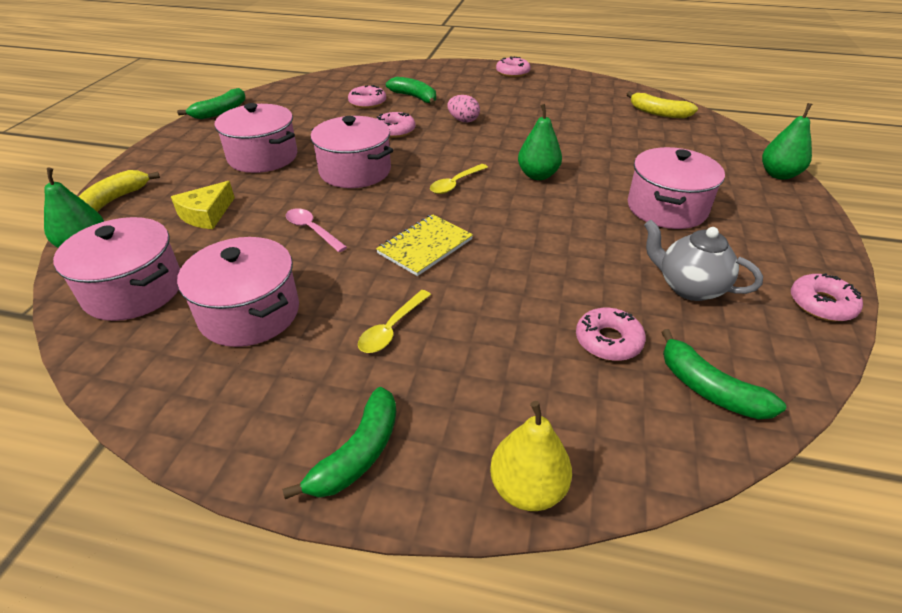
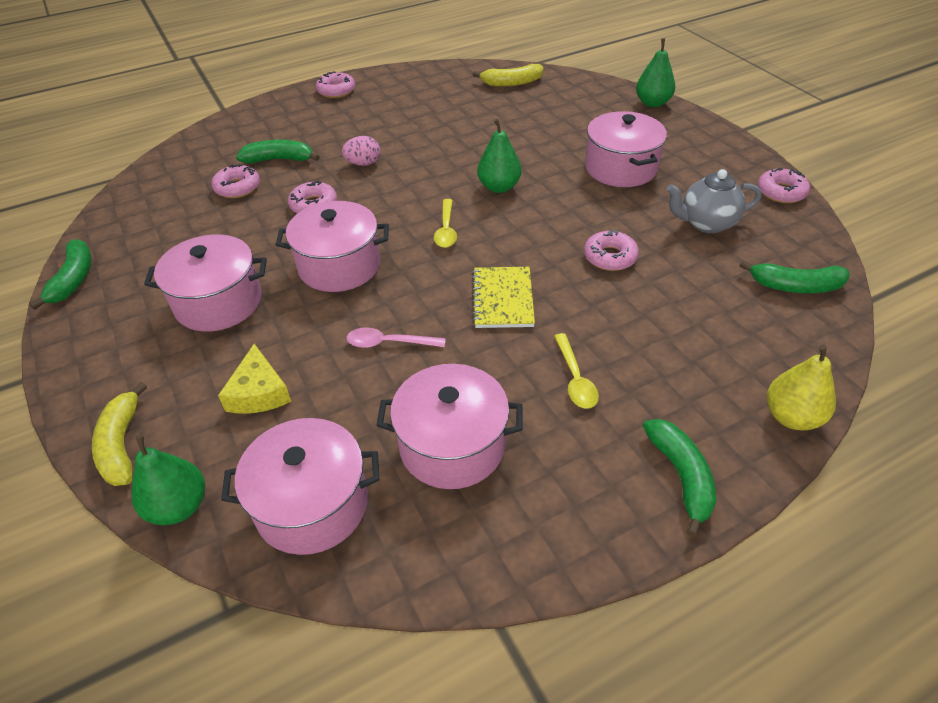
camera: 40 degrees left, 5 degrees up
(608, 341) = (711, 292): pink donut -> pink donut (610, 257)

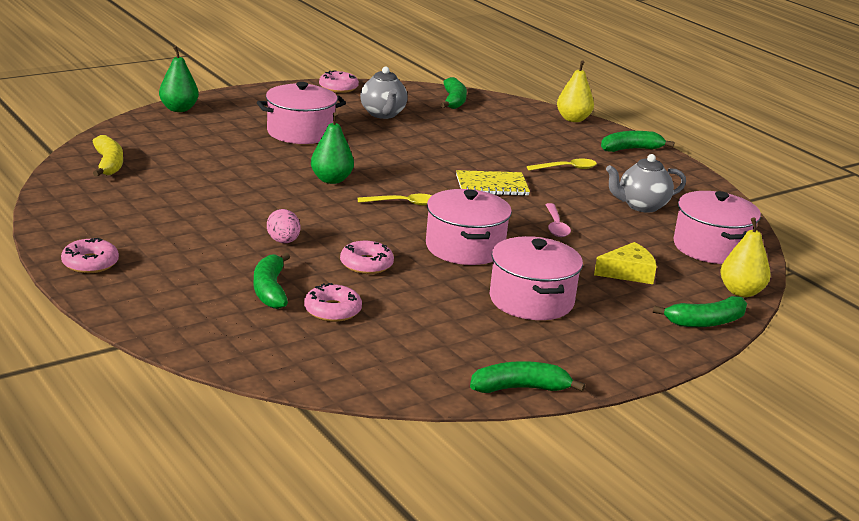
camera: 100 degrees left, 20 degrees down
(122, 445) = (706, 322): yellow banana -> green banana
(179, 506) = (741, 292): green pear -> yellow pear
(452, 445) = (641, 206): pink pot -> grey teapot
(610, 257) = (431, 147): pink donut -> none

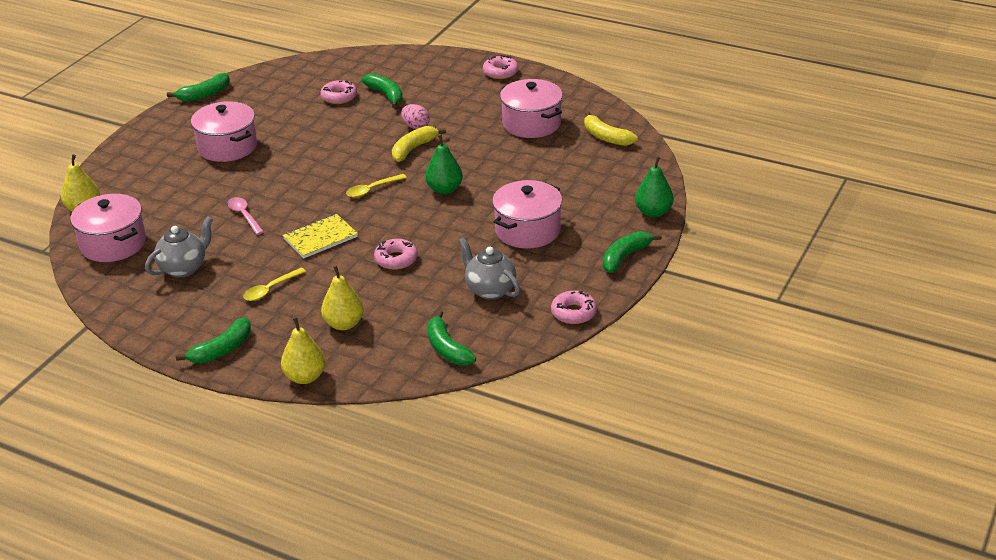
camera: 155 degrees right, 10 degrees up
(315, 222) = (413, 149): none -> yellow banana
(366, 264) = (349, 131): pink donut -> pink donut (396, 259)
(465, 248) = (297, 169): pink pot -> pink pot (531, 123)
(520, 133) = (344, 324): none -> yellow pear
(628, 272) = (171, 194): yellow cheese -> none
(706, 322) = (106, 174): green banana -> green banana (625, 257)

